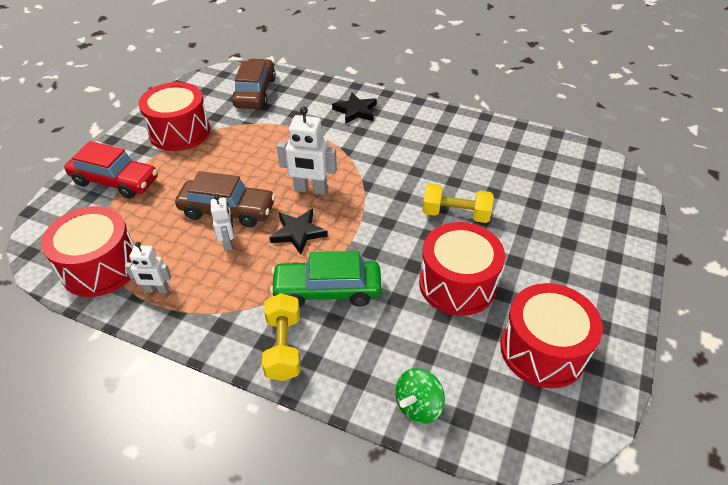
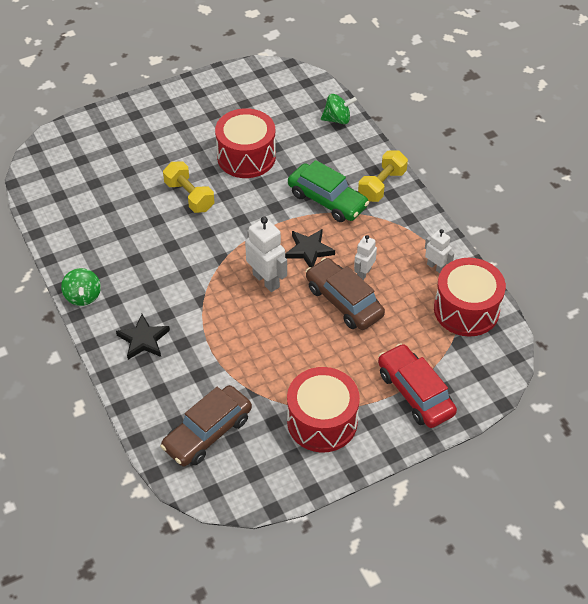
camera: 140 degrees left, 5 degrees up
(429, 110) = (83, 296): none -> green spinning top
(542, 350) = (245, 102): red drum -> none

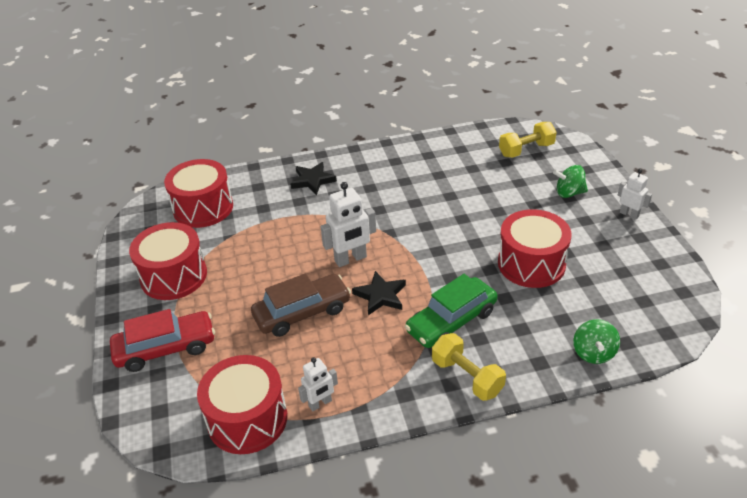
camera: 105 degrees right, 10 degrees down
(83, 296) = (371, 152): green spinning top -> green spinning top (569, 193)
(189, 196) = (477, 218): yellow dumbbell -> yellow dumbbell (526, 150)
(207, 433) = (203, 208): brown car -> red drum
(364, 273) = (334, 335): white robot -> white robot (629, 214)

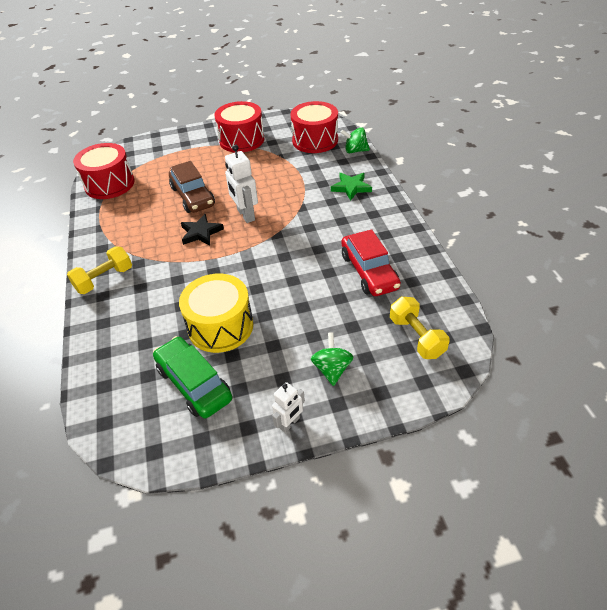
camera: 90 degrees right, 5 degrees up
(166, 348) = (176, 147): red car -> red car (369, 271)
(312, 180) = (351, 187): black star -> green star
(320, 403) = (109, 211): white robot -> none
(451, 321) = (162, 271): green car -> green car (194, 383)
(531, 264) = (220, 326): red drum -> yellow drum
(593, 353) = (100, 360): green spinning top -> green spinning top (355, 151)

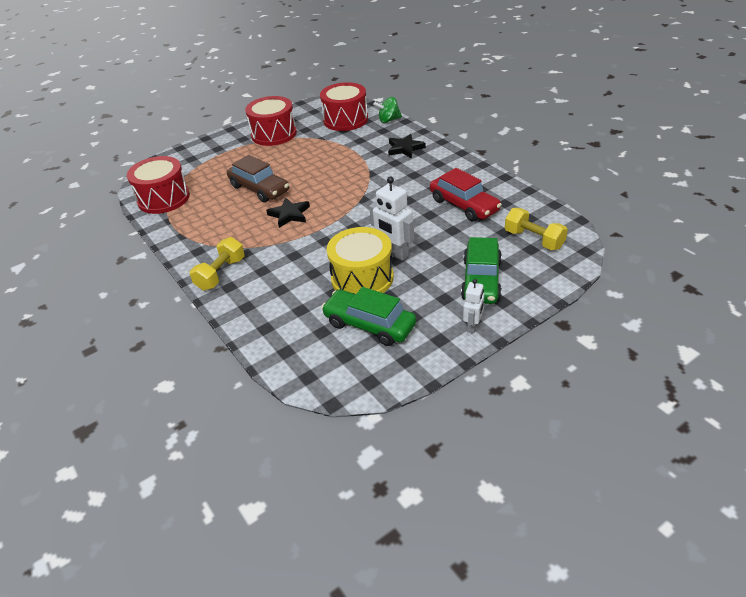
camera: 20 degrees left, 5 degrees down
(245, 215) = (322, 191): white robot -> white robot (394, 253)
(332, 369) = (481, 280): green spinning top -> green car
(351, 187) = (405, 148): green star -> black star

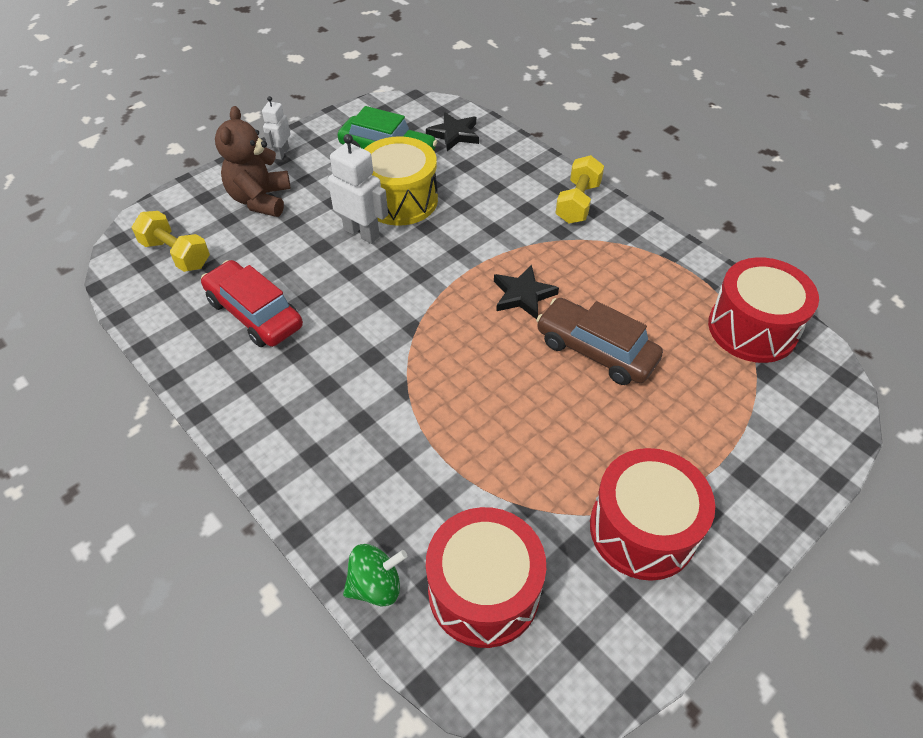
camera: 170 degrees right, 10 degrees up
(405, 148) = (340, 465): black star -> black star (454, 134)
(481, 280) = (260, 200): green car -> brown teddy bear

